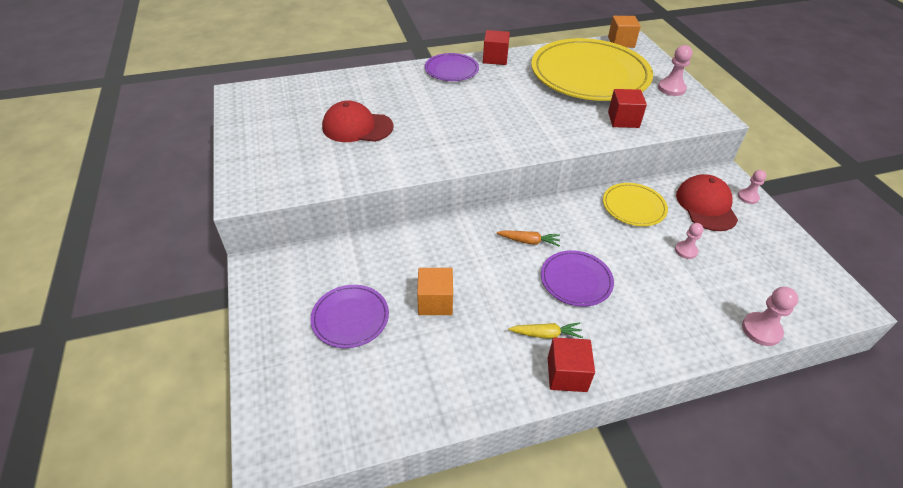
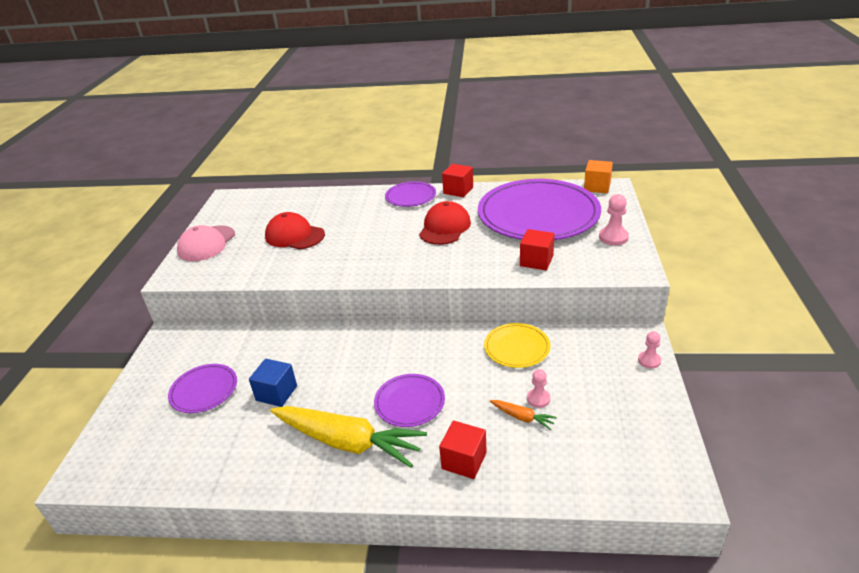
camera: 25 degrees right, 10 degrees down
(256, 150) = (206, 243): none -> pink cap
(435, 302) = (276, 393): orange cube -> blue cube
(528, 241) = (392, 359): orange carrot -> orange carrot (522, 417)
(545, 334) = (347, 442): yellow carrot -> yellow carrot, size x2.39
(567, 374) = (340, 480): red cube -> red cube (464, 460)
(589, 74) = (538, 214): yellow plate -> purple plate
(706, 205) = (594, 360): red cap -> red cap (445, 227)
(761, 330) = (559, 491): pink pawn -> none

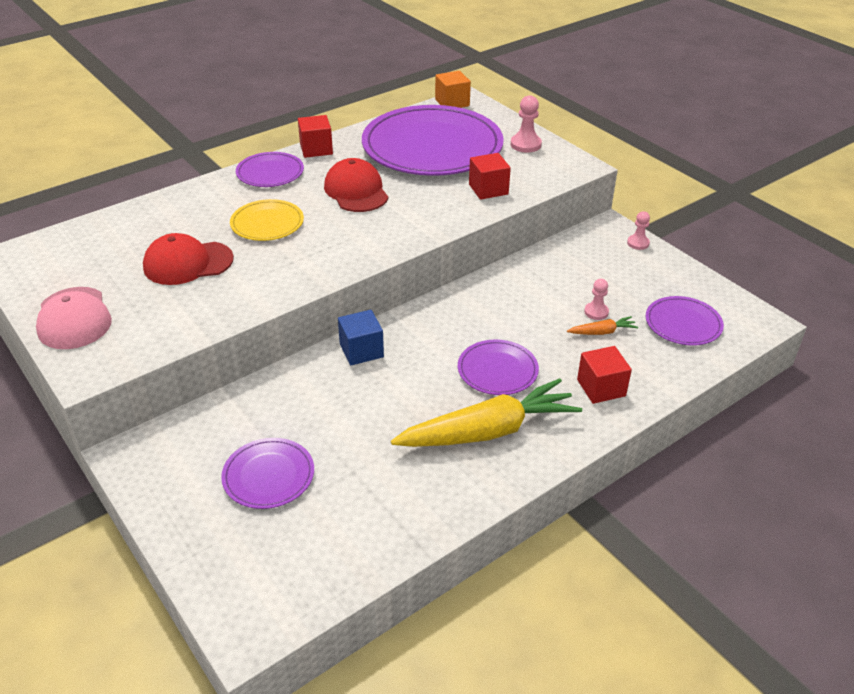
camera: 45 degrees left, 5 degrees up
(276, 393) = (357, 433): blue cube -> blue cube (361, 350)
(517, 347) = (528, 280): yellow plate -> yellow plate (267, 223)
(601, 449) = (683, 323): none -> purple plate

